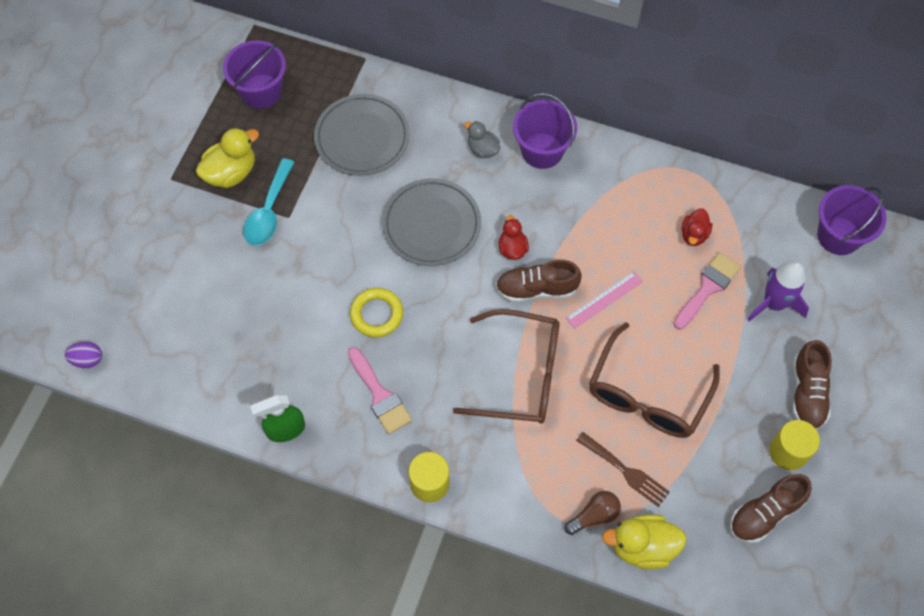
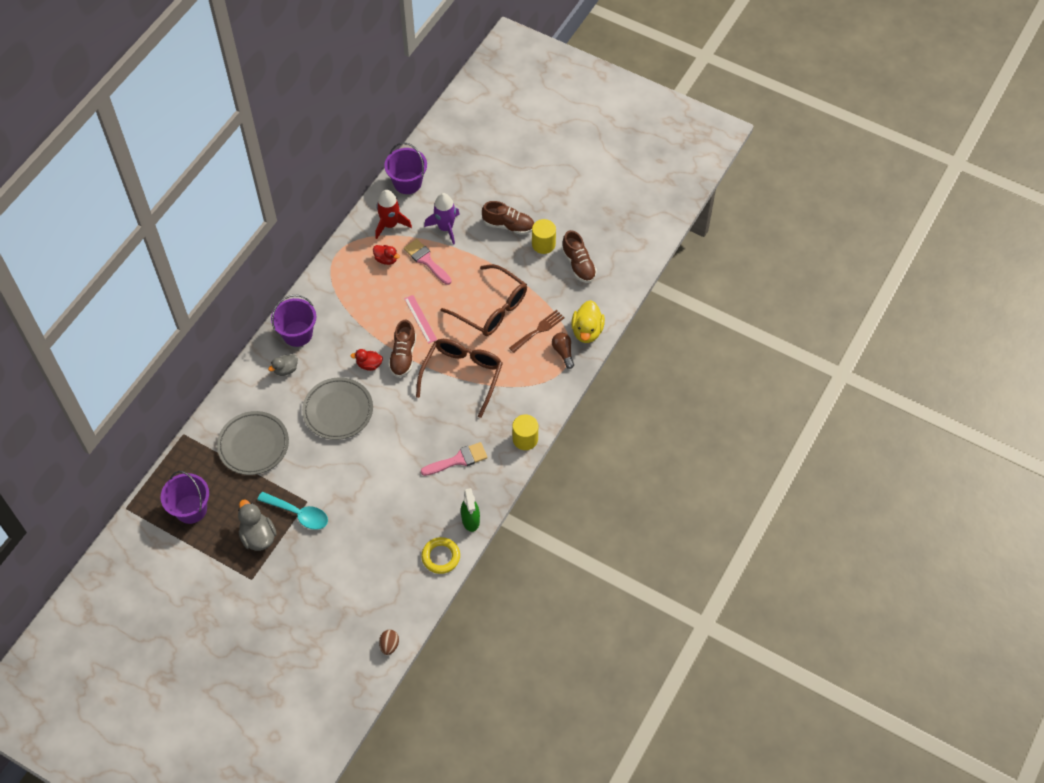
camera: 80 degrees left, 5 degrees down
(88, 360) = (389, 645): purple egg -> brown egg
(231, 172) = (258, 536): yellow duck -> grey duck
(376, 314) = (399, 454): yellow ring -> yellow ring (441, 557)
(756, 227) = (390, 224): none -> red rocket

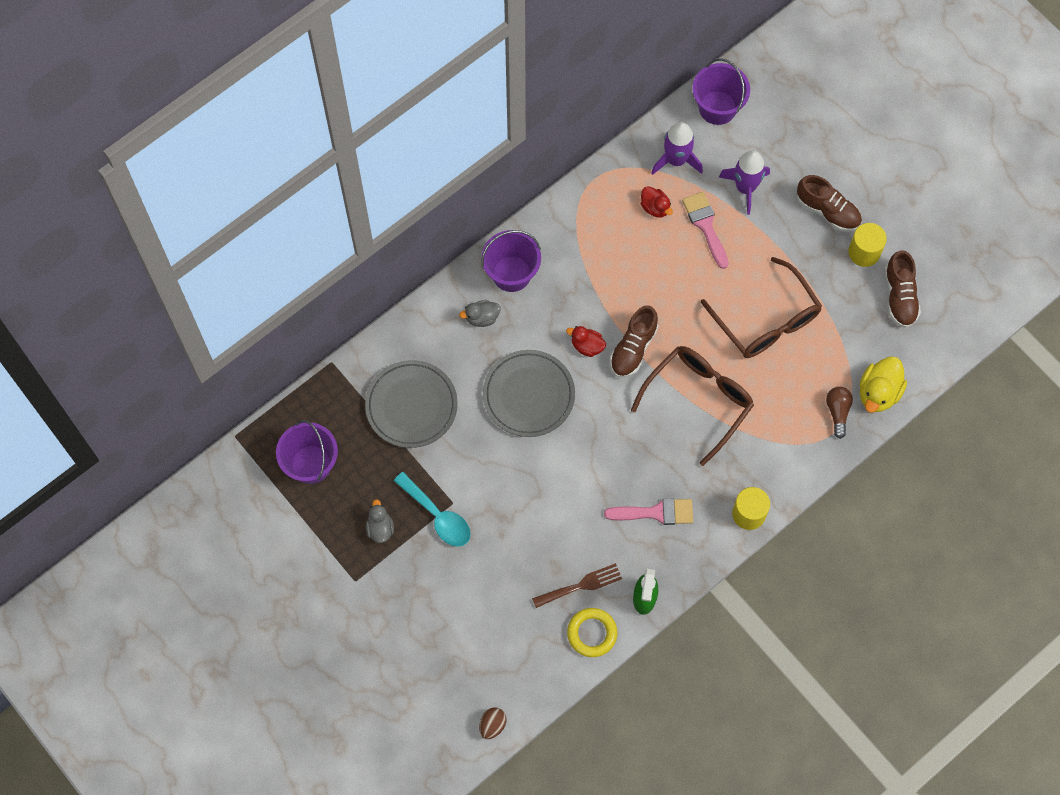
camera: 20 degrees right, 10 degrees up
(258, 536) = (380, 528): grey duck -> grey duck, size x0.62
(390, 224) = (676, 160): red rocket -> purple rocket
(420, 319) = (671, 305): pink ruler -> none
(538, 330) = (817, 370): brown fork -> brown fork (581, 585)

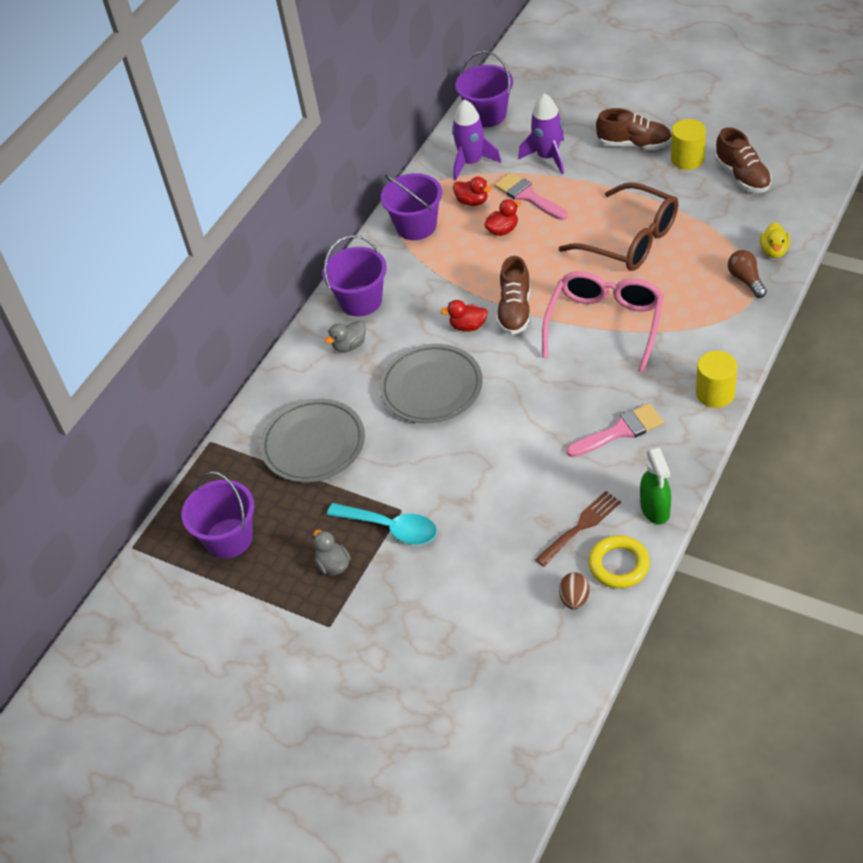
camera: 15 degrees left, 20 degrees down
(492, 725) = (560, 702): brown egg -> brown egg (574, 599)
(594, 212) = (416, 226): none -> purple bucket
(665, 254) = (503, 230): none -> red duck
(698, 401) = (605, 325): brown glasses -> pink glasses
(878, 393) = (774, 251): yellow duck -> yellow duck, size x0.62

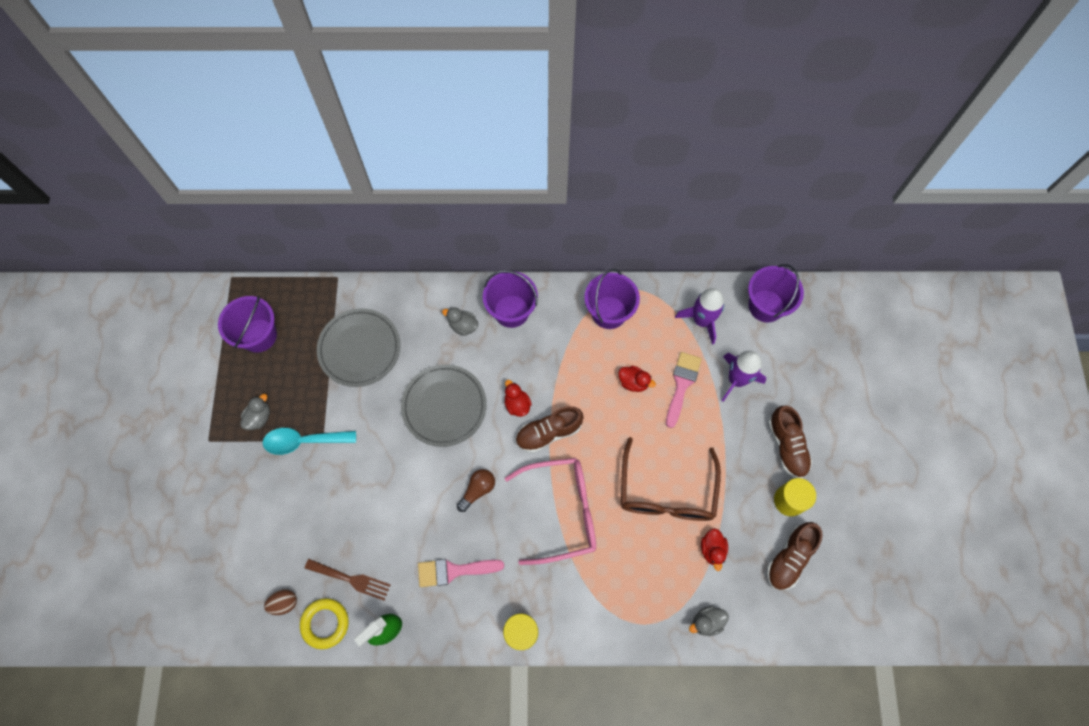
camera: 55 degrees right, 20 degrees up
(391, 528) = (304, 441): turquoise spoon -> turquoise spoon turned 90 degrees clockwise
(472, 201) = (656, 343): red duck -> red duck (712, 549)
(620, 431) = (454, 571): pink brush -> pink brush turned 135 degrees clockwise
(746, 280) = (660, 610): brown light bulb -> brown light bulb (477, 490)
(774, 251) = (706, 622): yellow duck -> grey duck

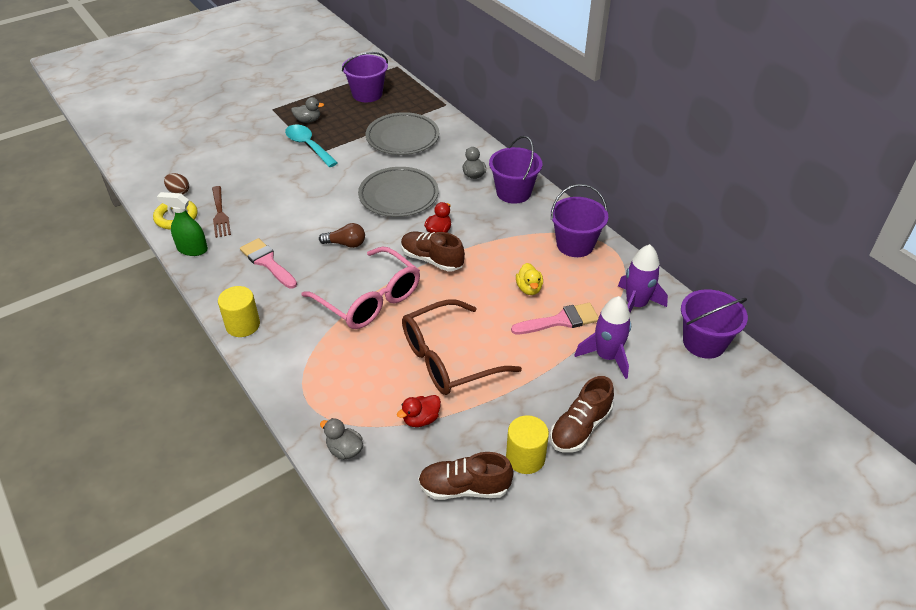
camera: 55 degrees right, 25 degrees down
(633, 382) = (529, 288): red duck -> yellow duck

